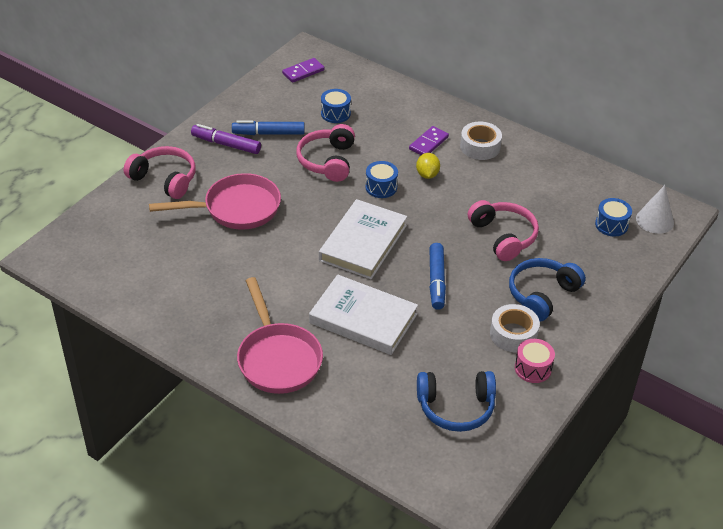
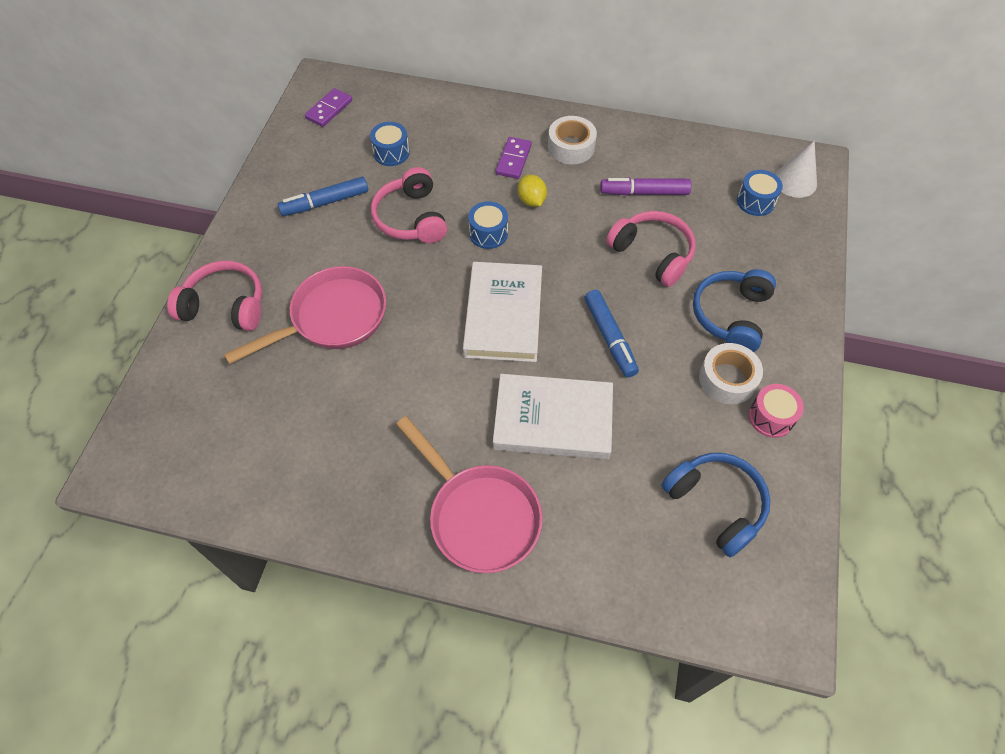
camera: 20 degrees left, 15 degrees up
(226, 144) = (281, 233): purple marker -> purple marker (644, 192)
(456, 407) = (716, 504): blue headphones -> blue headphones turned 105 degrees counterclockwise

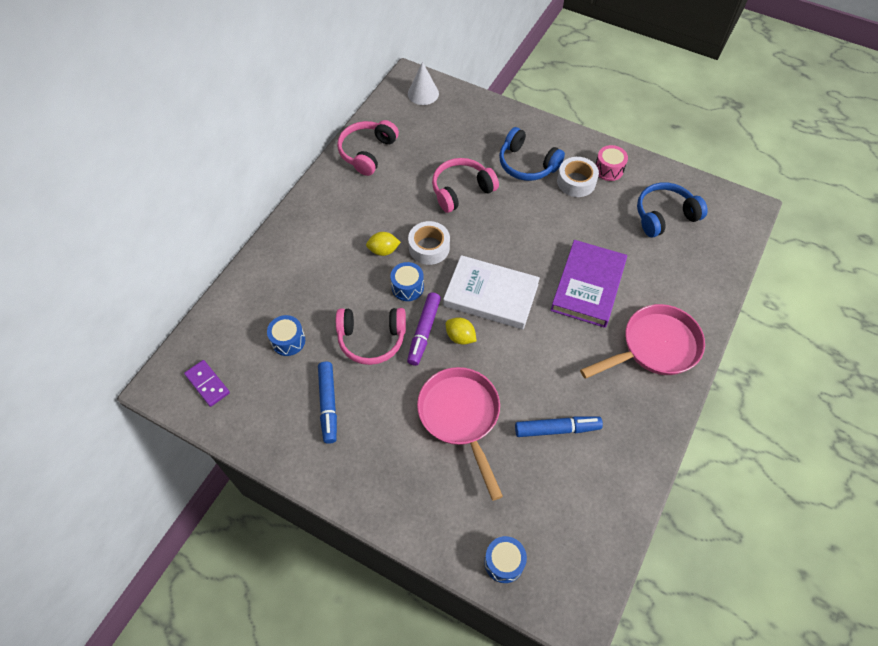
camera: 75 degrees left, 0 degrees up
(225, 305) = (422, 505): pink headphones -> pink headphones (367, 152)
(436, 296) = (460, 337): none -> yellow lemon
(513, 159) = (334, 252): purple domino -> none
(553, 420) = (588, 286): white book -> purple book
(571, 147) = (336, 211): white tape -> white tape (429, 247)
(610, 338) = (528, 235): blue marker -> blue marker (557, 429)
(644, 192) = (402, 178): purple marker -> purple marker (424, 332)
(755, 201) = (433, 120): blue drum -> blue drum (504, 562)

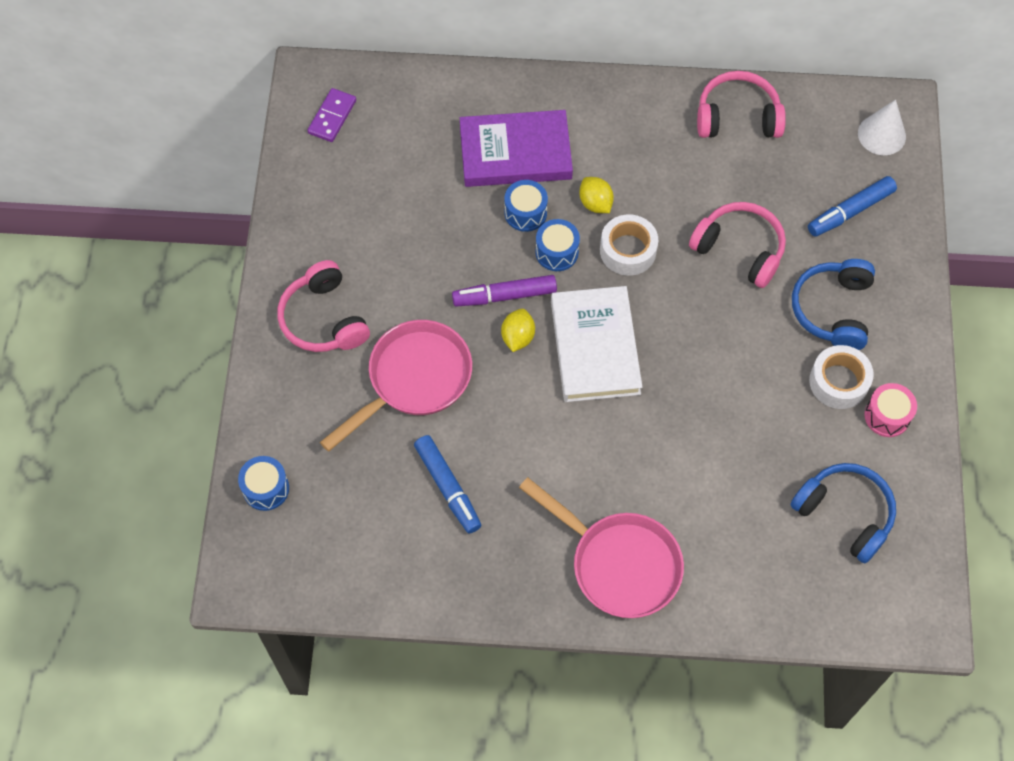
camera: 65 degrees right, 5 degrees up
(288, 341) = (421, 165): blue drum -> blue drum (525, 213)
(328, 404) = (364, 241): blue marker -> blue marker (850, 211)
(371, 339) = (467, 246): pink headphones -> pink headphones (324, 319)
(588, 286) = (670, 455): purple book -> purple book (515, 153)

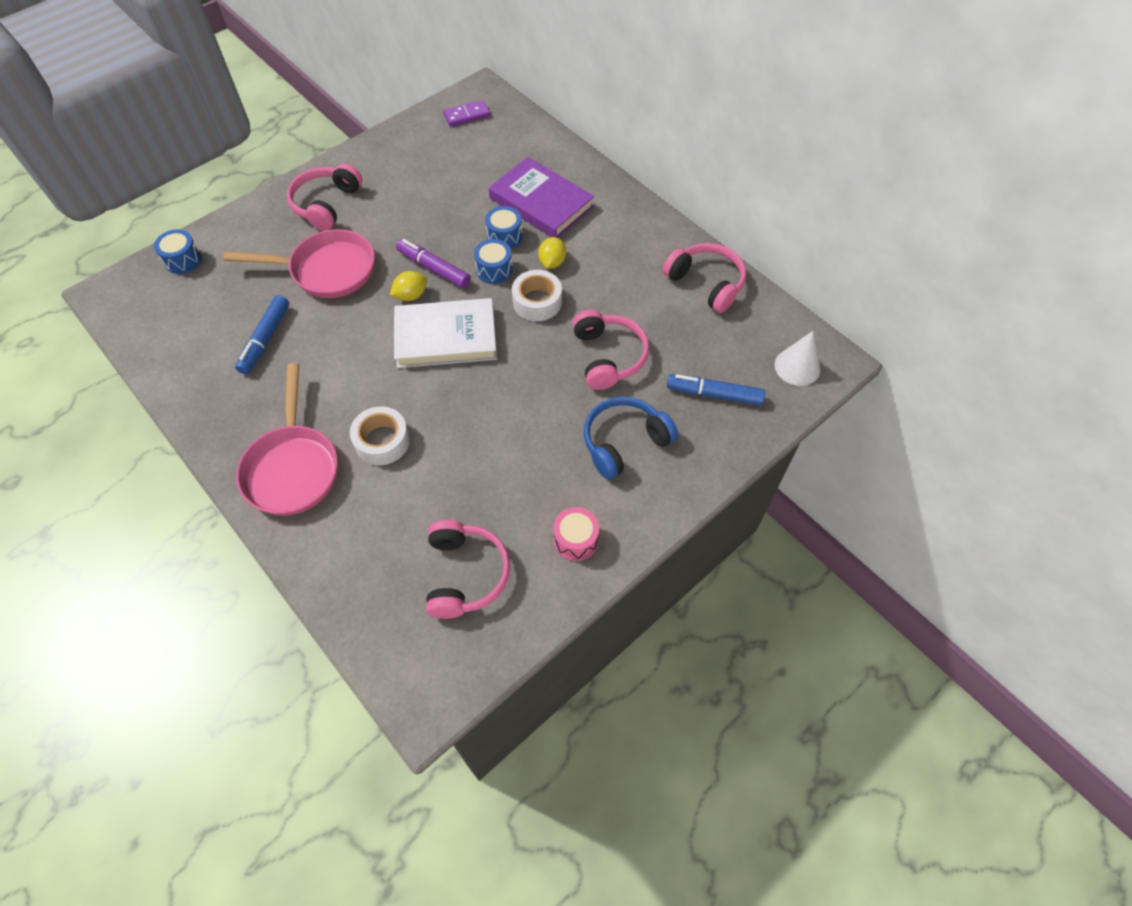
camera: 45 degrees right, 5 degrees down
(595, 347) = (446, 337): white book -> white book turned 45 degrees clockwise
(838, 382) = (570, 489): white tape -> white tape (382, 441)
(845, 514) = (465, 574): blue headphones -> pink headphones

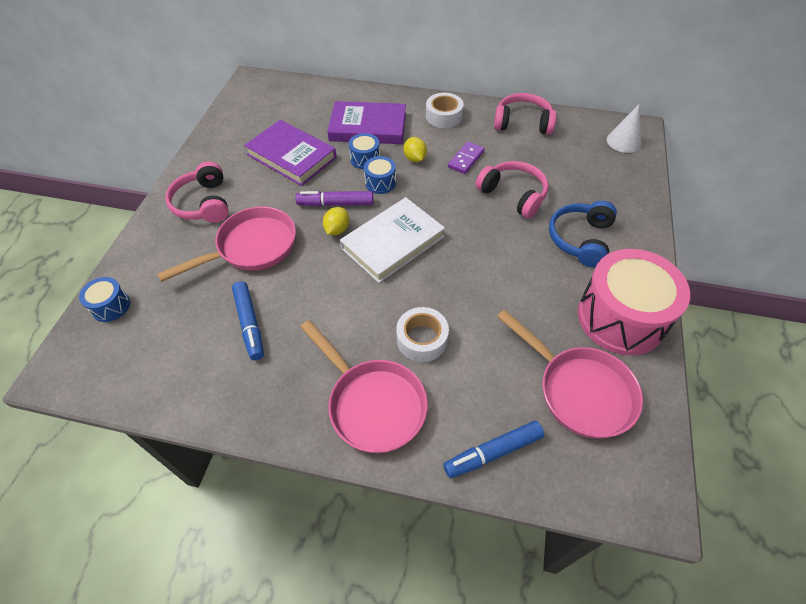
camera: 35 degrees left, 5 degrees down
(441, 196) = (291, 156): none -> purple book
(465, 574) = (579, 390): pink headphones -> pink pan
(467, 115) = (257, 99): purple domino -> purple domino (466, 159)
(537, 302) = (431, 187): white tape -> white tape (444, 116)
(575, 540) = (620, 318): pink drum -> pink drum, size x2.25
(714, 394) = (598, 181): blue marker -> blue marker (493, 452)

